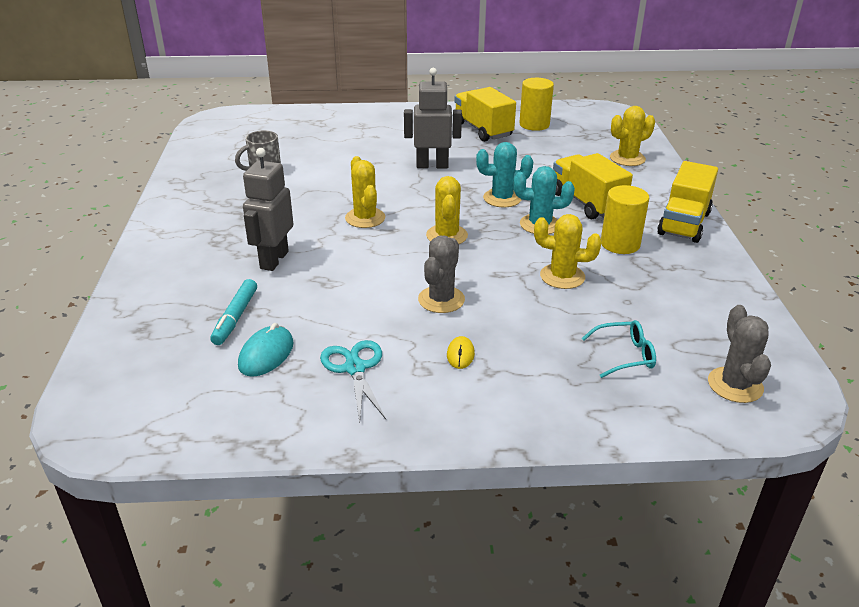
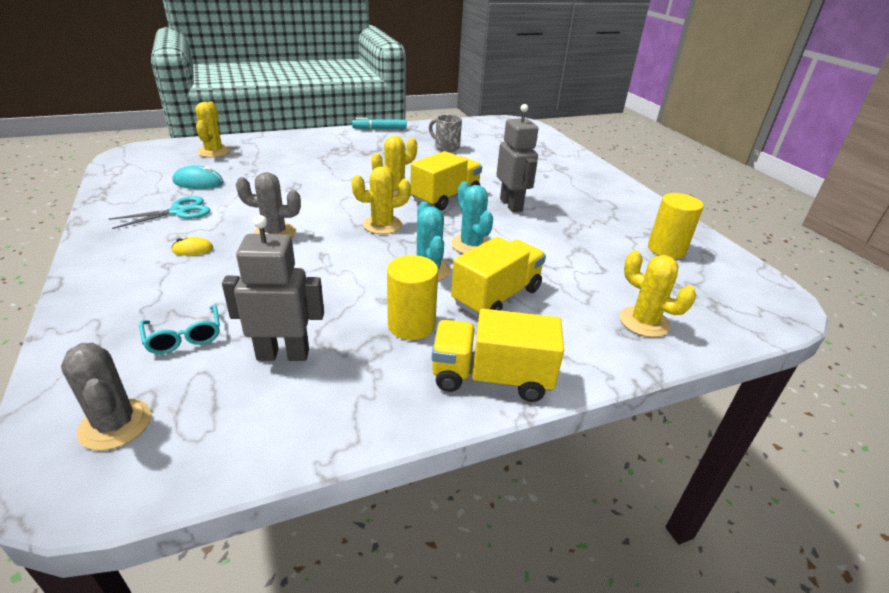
camera: 70 degrees right, 0 degrees up
(235, 317) = (242, 168): turquoise marker -> turquoise marker (379, 128)
(274, 260) = (318, 168): grey robot -> grey robot (283, 354)
(483, 130) = (616, 221): yellow truck -> yellow truck (446, 198)
(562, 276) = (328, 290): yellow cactus -> yellow cactus (214, 152)
(735, 385) = (115, 424): grey cactus -> grey cactus turned 75 degrees clockwise

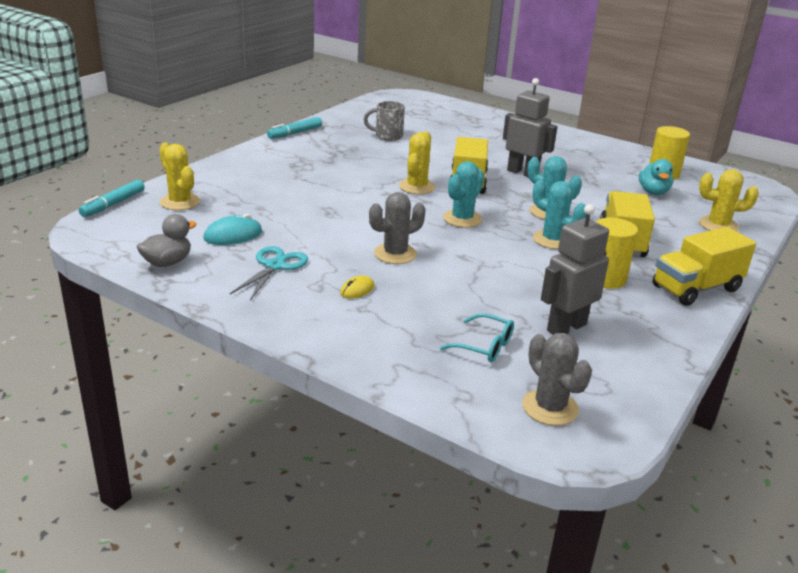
camera: 35 degrees left, 5 degrees down
(115, 424) = (550, 408): grey cactus -> grey cactus turned 45 degrees clockwise
(125, 186) = (167, 262): none -> grey duck
(175, 142) = (113, 204): none -> turquoise marker
(382, 225) = (462, 219): yellow cactus -> turquoise cactus
(622, 262) = (653, 192): none -> turquoise duck

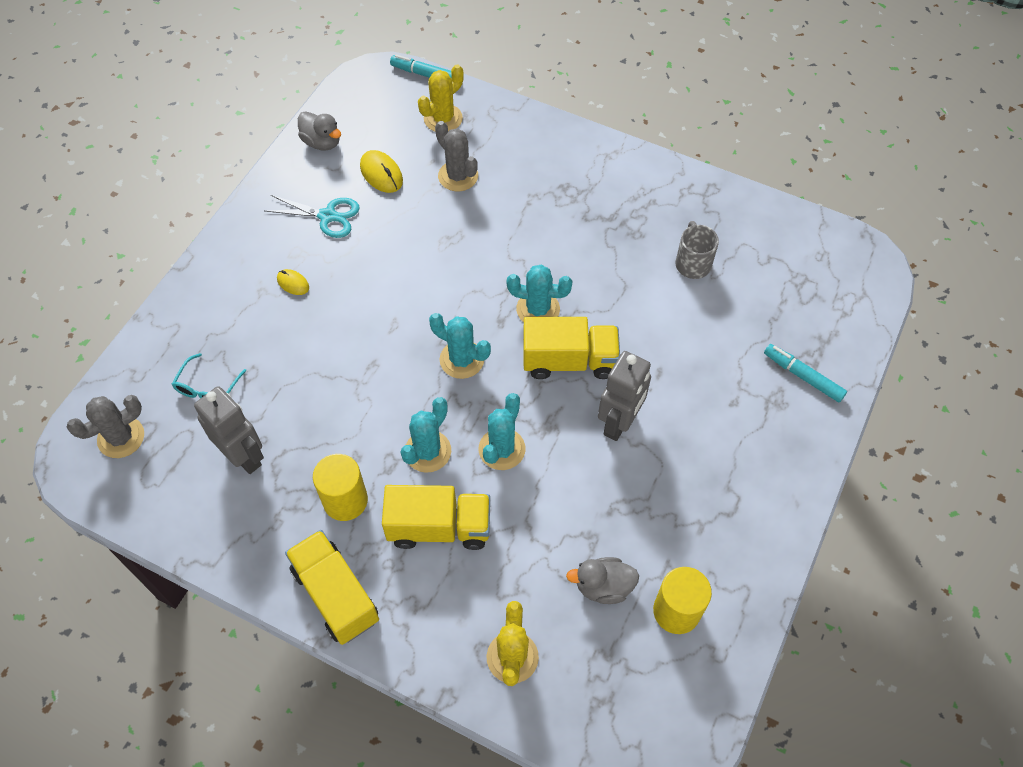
camera: 85 degrees right, 30 degrees up
(233, 235) = (381, 174): turquoise mouse -> yellow mouse
(295, 133) = (663, 170): turquoise marker -> turquoise marker (803, 376)
(395, 254) = (367, 305): grey cactus -> grey cactus (458, 176)
(417, 187) = (538, 309): yellow cactus -> turquoise cactus
(653, 192) = (603, 586): turquoise duck -> grey duck

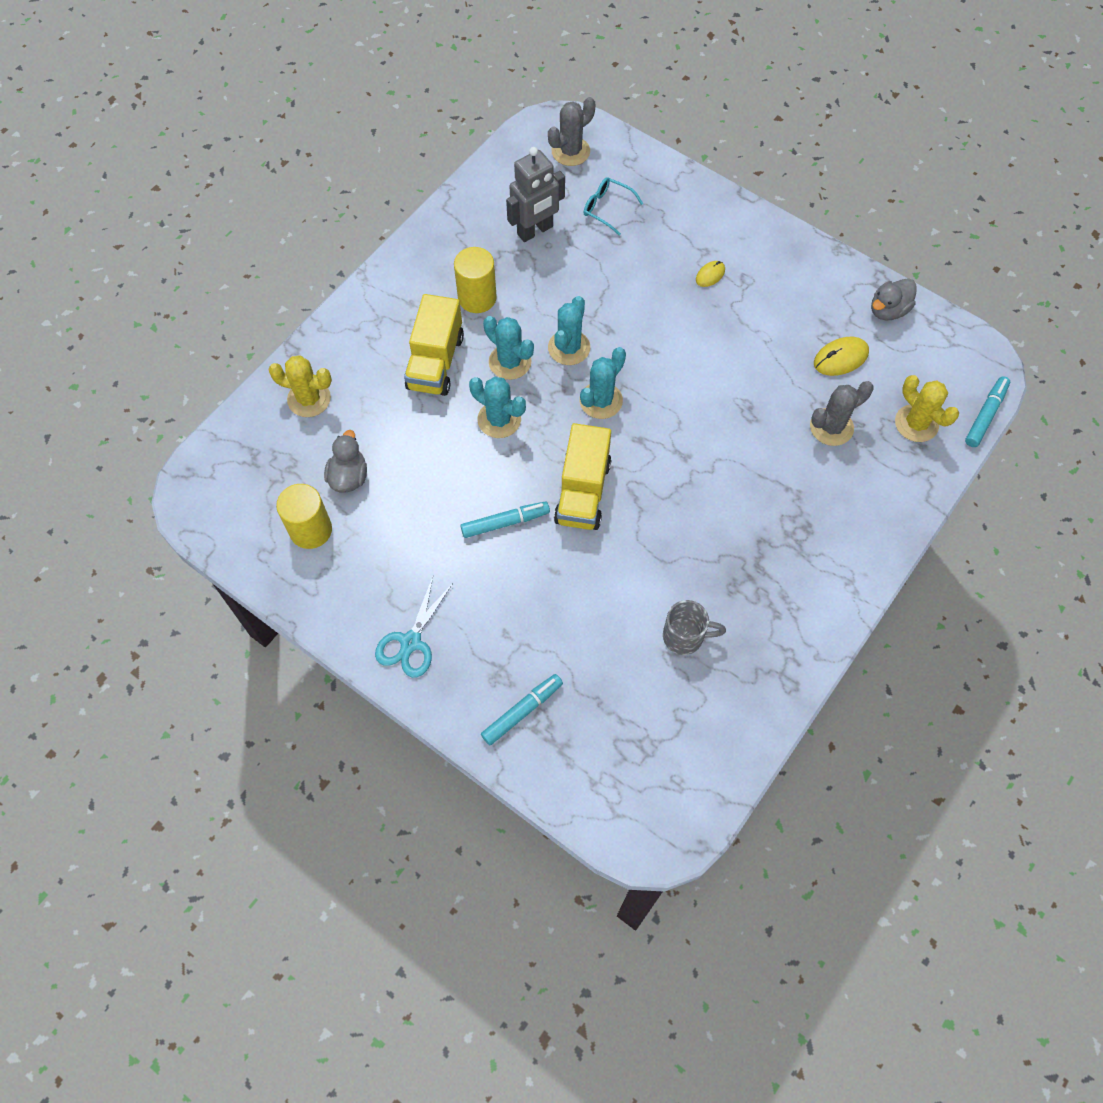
camera: 100 degrees right, 5 degrees up
(121, 437) = (570, 151): grey cactus -> grey cactus turned 75 degrees clockwise
(328, 216) = (788, 308): turquoise scissors -> turquoise scissors (411, 642)
(335, 595) = (396, 285): yellow truck -> none
(538, 309) = (648, 474): turquoise cactus -> turquoise cactus (569, 348)
(619, 422) = (505, 522): grey robot -> turquoise marker

